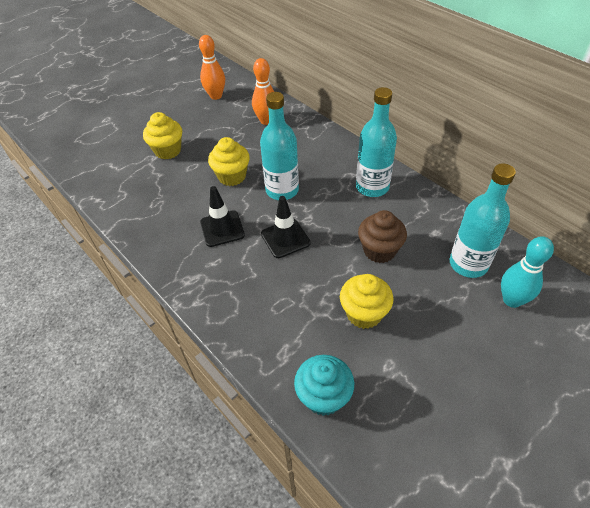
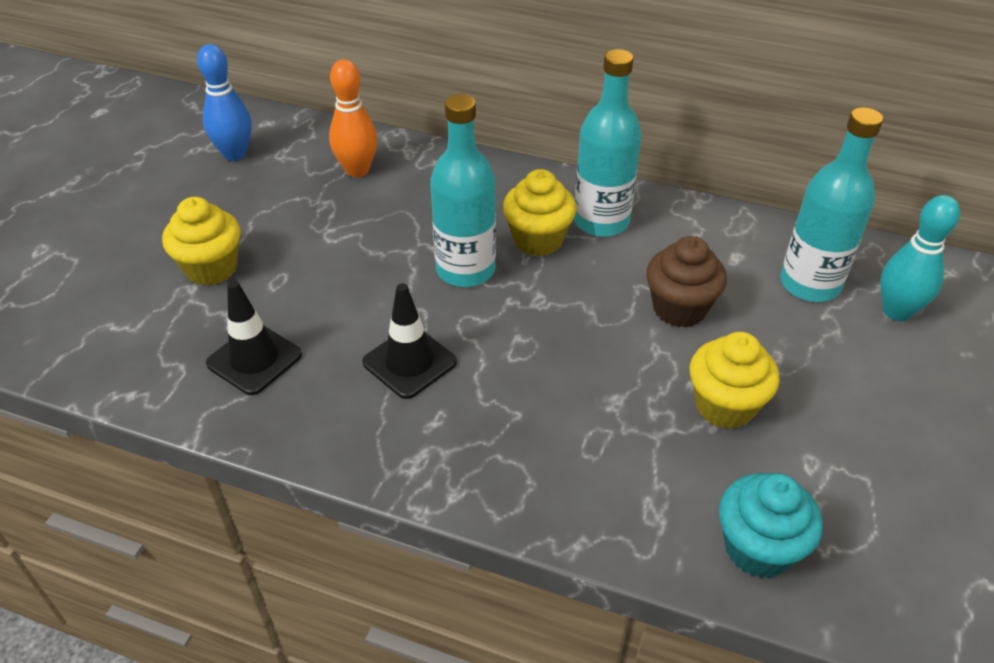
camera: 30 degrees left, 5 degrees down
(216, 96) = (235, 154): orange bowling pin -> blue bowling pin
(232, 176) = (363, 275): yellow cupcake -> yellow cupcake (538, 240)
(285, 238) = (526, 341): black traffic cone -> black traffic cone (254, 359)

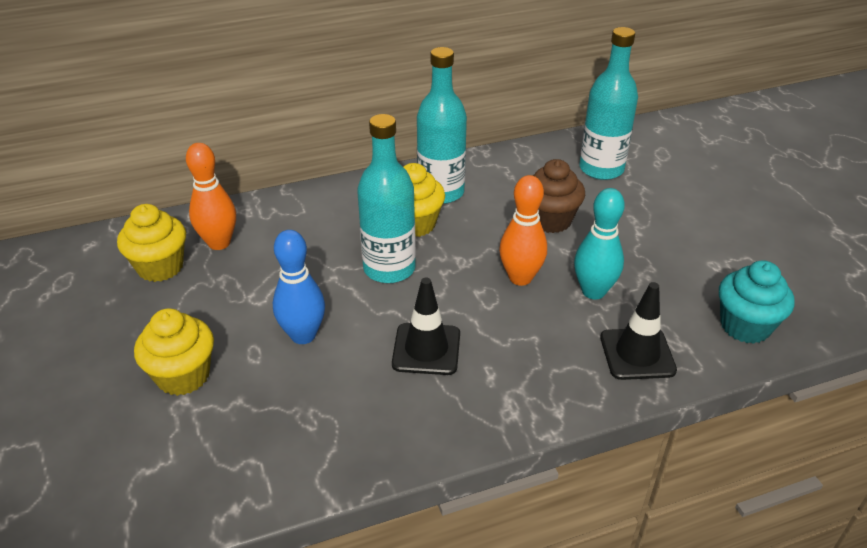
camera: 40 degrees left, 5 degrees down
(235, 154) = (90, 281): blue bowling pin -> blue bowling pin (303, 335)
(254, 359) = (308, 417): black traffic cone -> black traffic cone (637, 354)
(575, 349) = (520, 278): none -> orange bowling pin
(724, 406) = (639, 261): yellow cupcake -> yellow cupcake (160, 267)
(896, 311) = (659, 161): turquoise bowling pin -> turquoise bowling pin (593, 291)

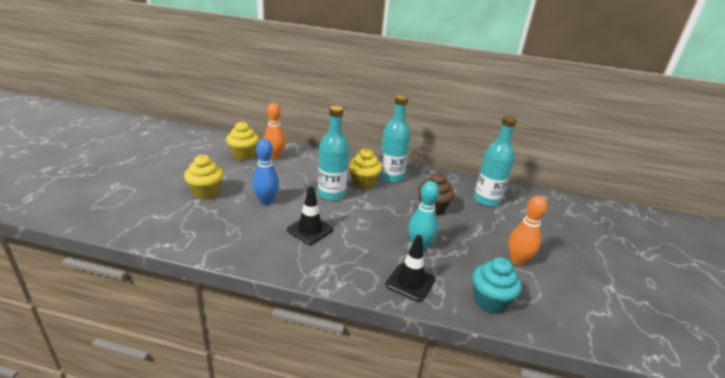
camera: 30 degrees right, 10 degrees down
(520, 278) = (388, 224): orange bowling pin -> orange bowling pin (517, 260)

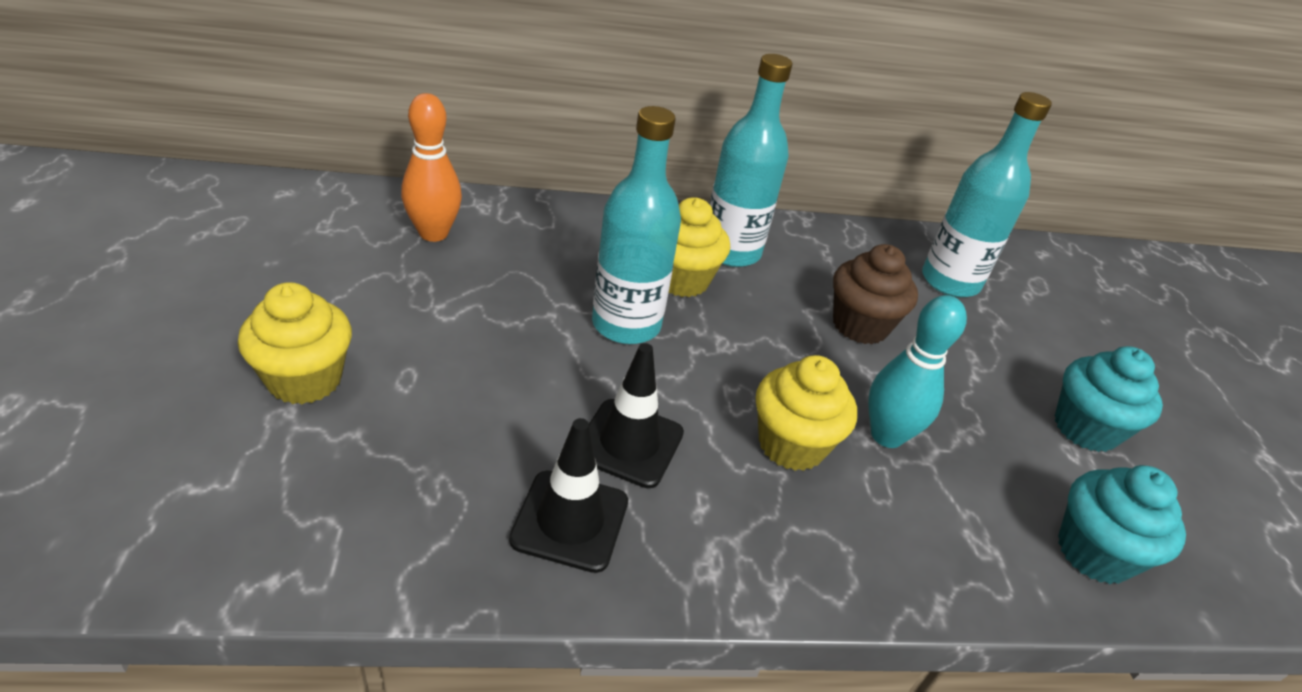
camera: 20 degrees left, 10 degrees up
(243, 155) = (350, 241): yellow cupcake -> yellow cupcake (791, 444)
(266, 201) = (479, 375): blue bowling pin -> none
(410, 282) = (921, 543): black traffic cone -> black traffic cone (570, 521)
(517, 260) = (1085, 428): orange bowling pin -> turquoise cupcake

